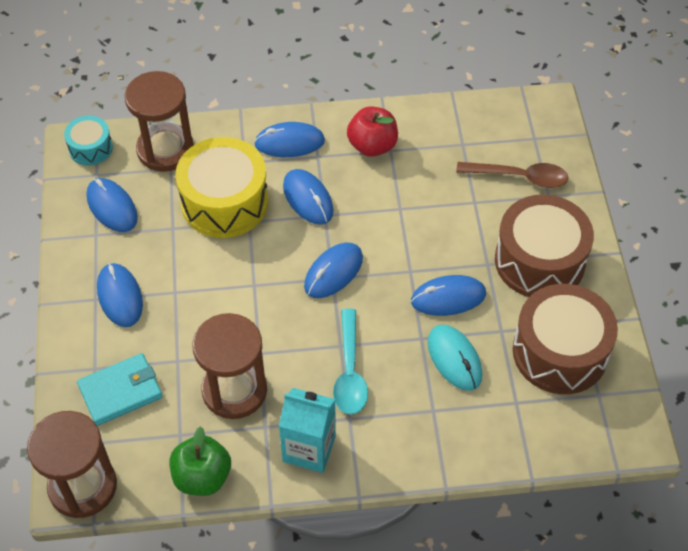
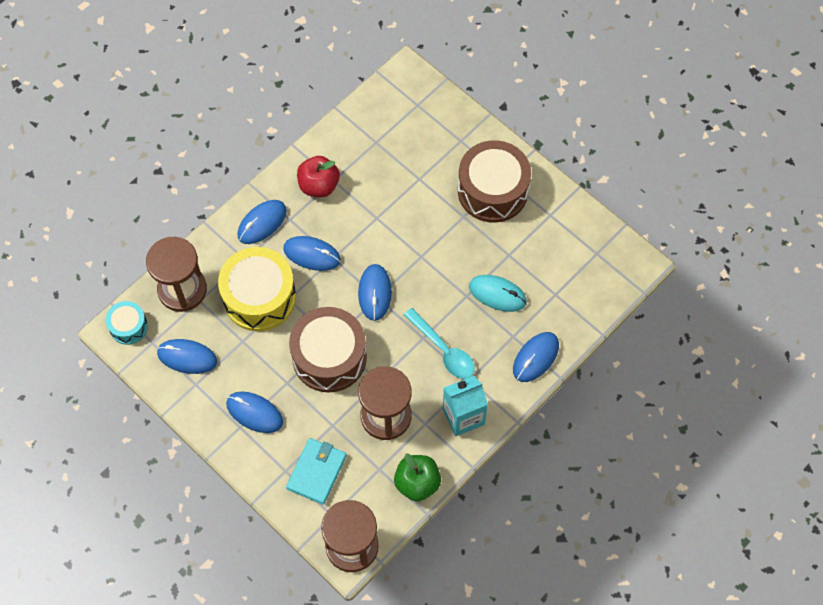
camera: 40 degrees left, 10 degrees up
(448, 298) = (459, 257): blue mouse -> blue mouse (535, 357)
(519, 177) = (432, 140): brown spoon -> none
(560, 352) = (553, 243): brown drum -> brown drum (329, 357)

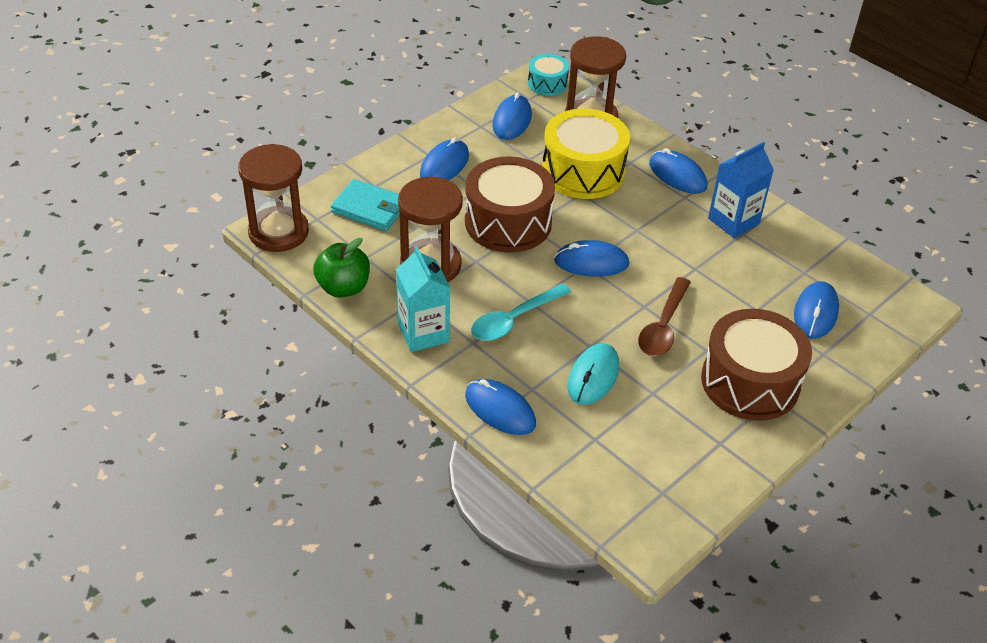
camera: 90 degrees right, 20 degrees down
(312, 254) = (639, 212): blue mouse -> blue mouse (815, 313)
(319, 185) = (733, 221): red apple -> blue carton
(442, 244) = (663, 326): none -> brown spoon

